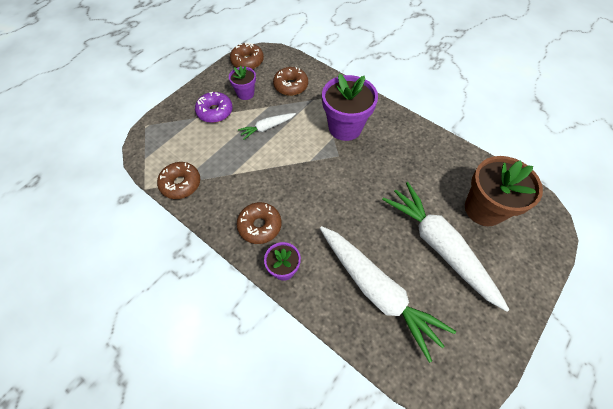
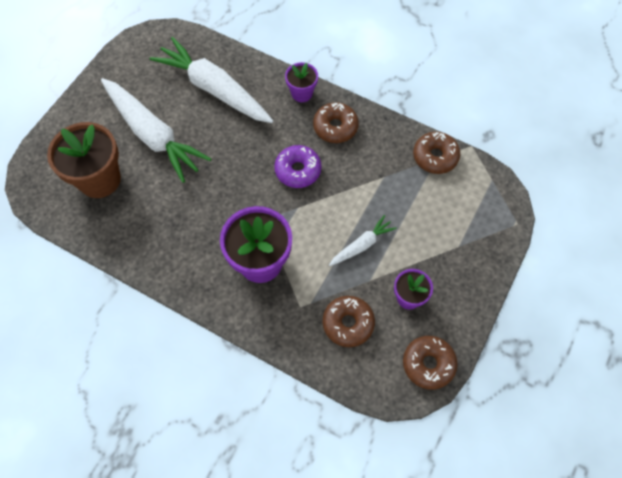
camera: 170 degrees right, 5 degrees up
(215, 112) = (438, 259): purple donut -> purple donut (298, 170)

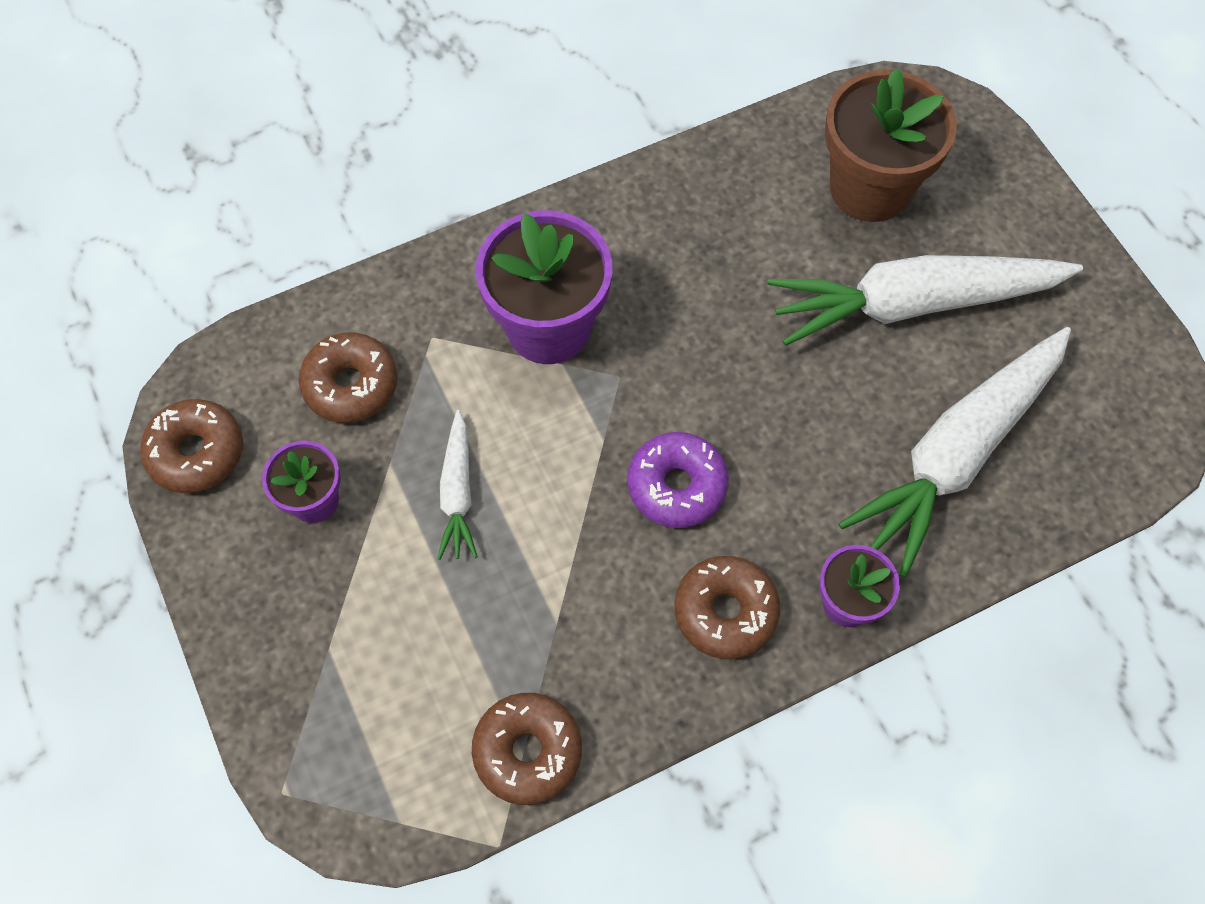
camera: 125 degrees right, 0 degrees up
(214, 89) = (957, 453): white carrot -> white carrot turned 150 degrees clockwise

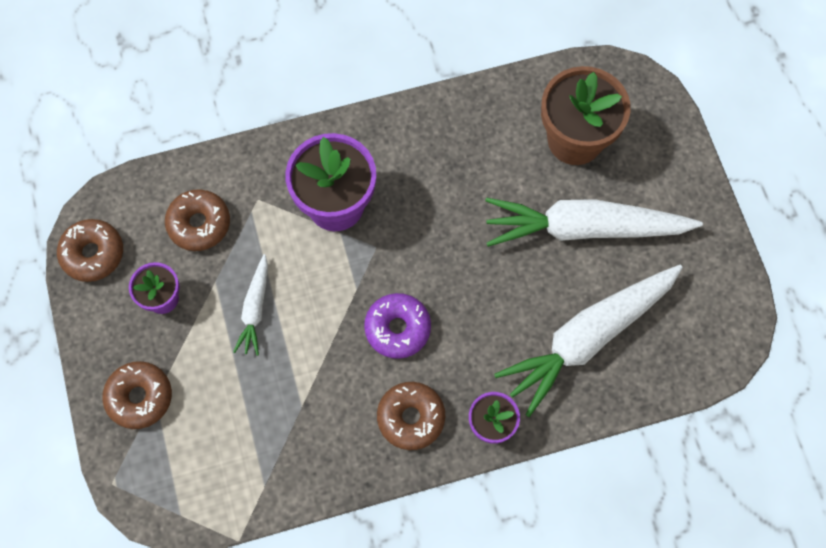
camera: 10 degrees right, 5 degrees up
(528, 751) = (267, 485): brown donut -> brown donut (139, 397)

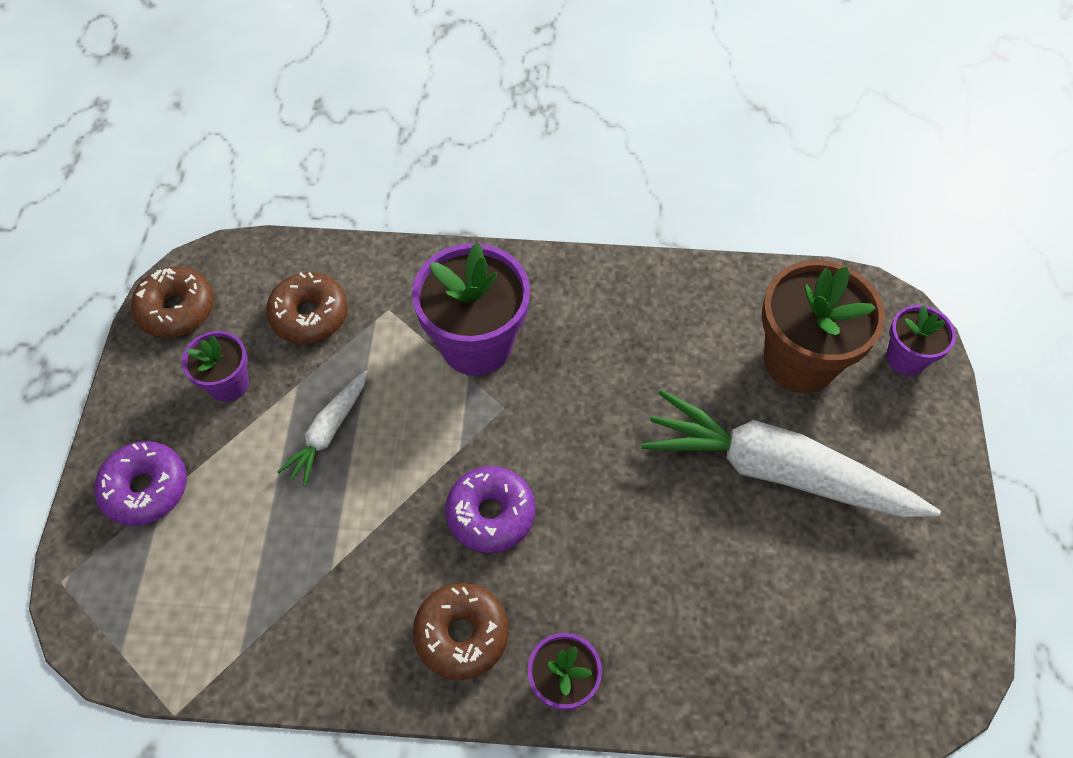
camera: 20 degrees right, 10 degrees down
(139, 397) = (146, 488): brown donut -> purple donut
(588, 338) = (736, 612): white carrot -> none
(648, 112) = (906, 358): none -> purple flower pot

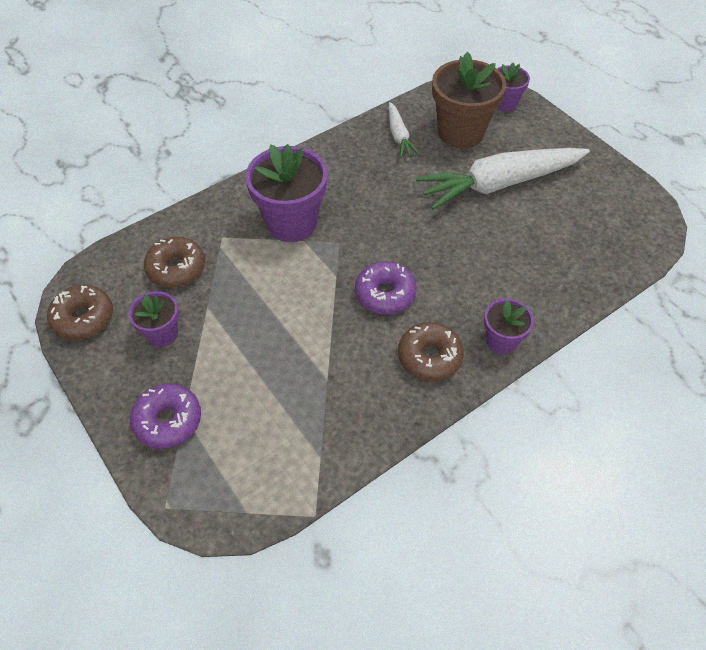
camera: 40 degrees left, 5 degrees down
(329, 432) = (252, 316): white carrot -> white carrot (399, 136)

